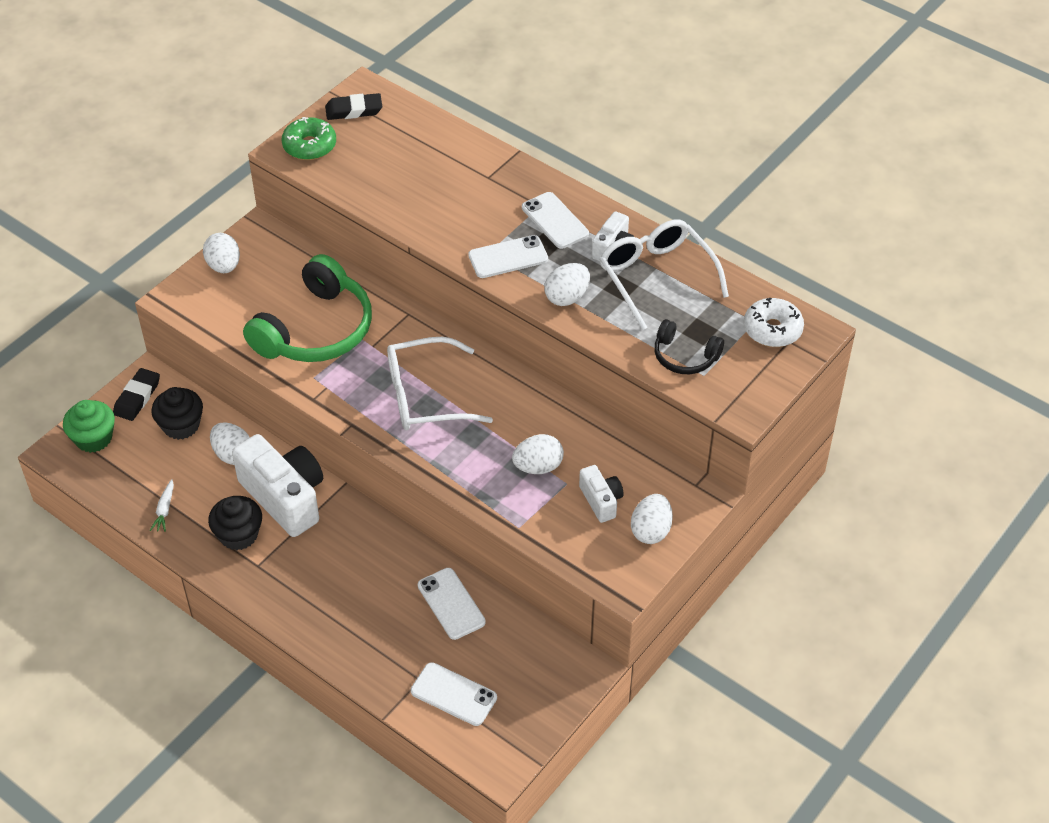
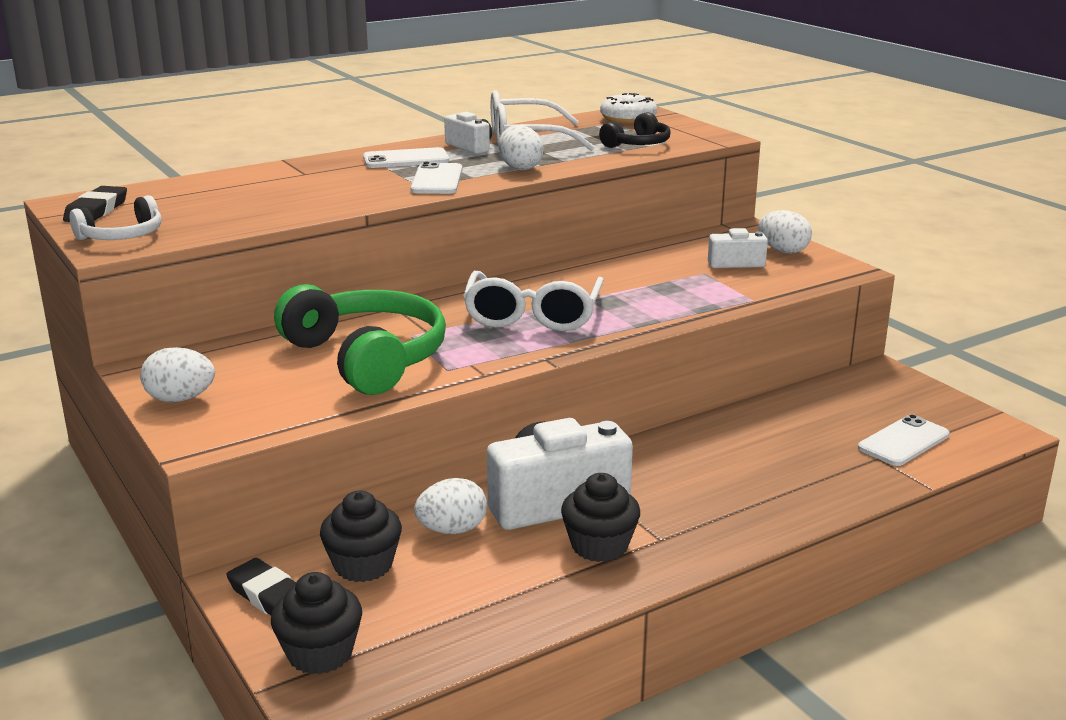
camera: 70 degrees left, 25 degrees down
(93, 438) = (320, 653): green cupcake -> black cupcake
(164, 510) = (516, 602): white carrot -> none
(309, 146) = (122, 236): green donut -> white headphones
(451, 604) = (774, 423): white phone -> none
(538, 467) = (674, 281): white egg -> none

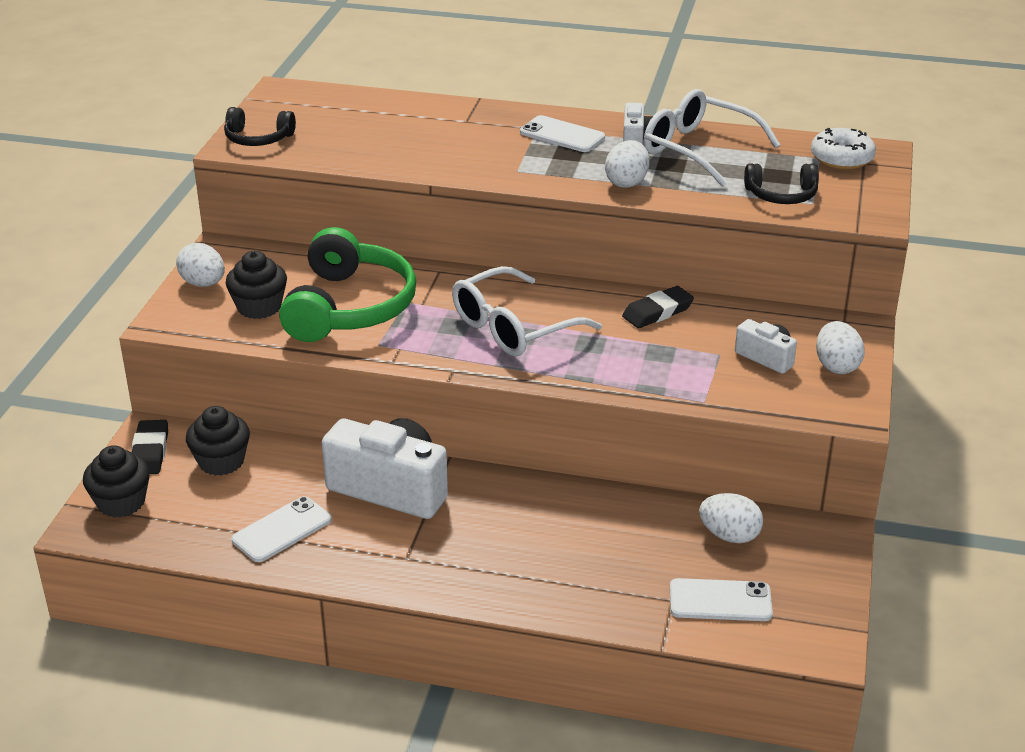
camera: 45 degrees right, 10 degrees up
(97, 210) = (283, 105): black eraser -> black eraser (657, 312)
(122, 236) = (258, 138): white headphones -> black headphones
(437, 180) = (540, 169): white phone -> white phone (282, 530)
(452, 530) = (302, 469): white egg -> white egg (729, 536)
(599, 546) = (363, 537): black cupcake -> black cupcake (259, 307)

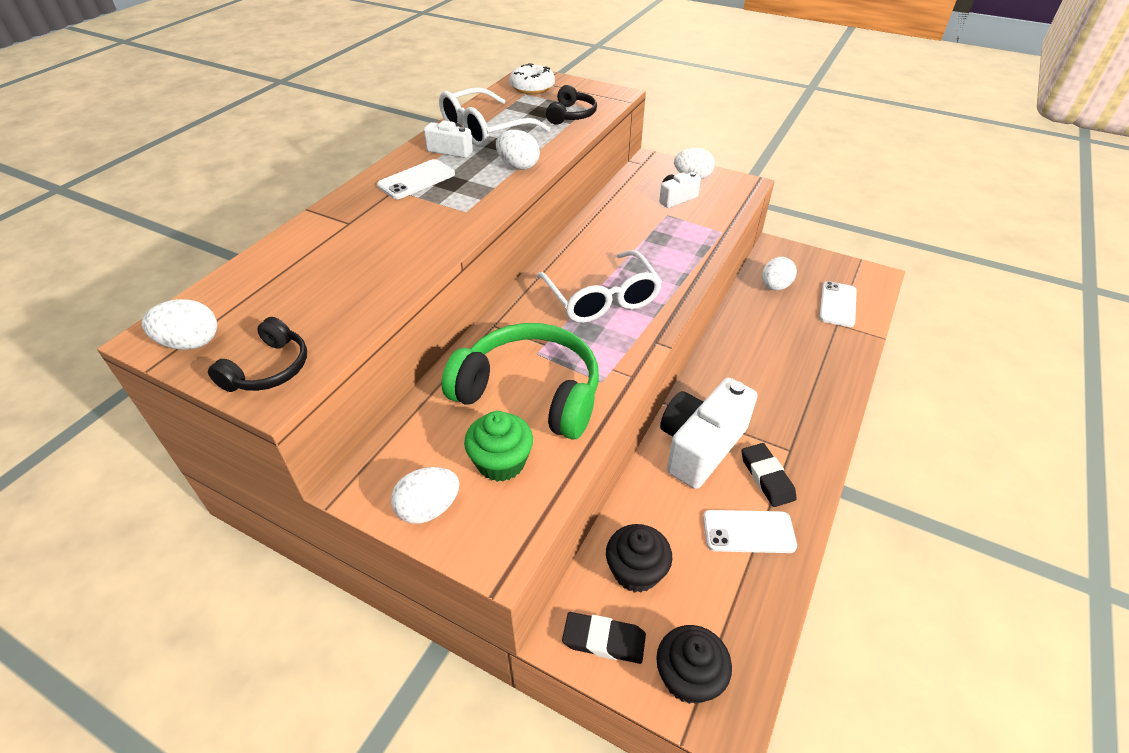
camera: 75 degrees left, 10 degrees up
(259, 307) = (501, 462): black cupcake -> green cupcake
(278, 104) = (191, 343): none -> white egg
(282, 530) = (748, 532): white phone -> white phone turned 60 degrees counterclockwise
(657, 312) = (605, 228): black eraser -> black eraser (767, 477)

